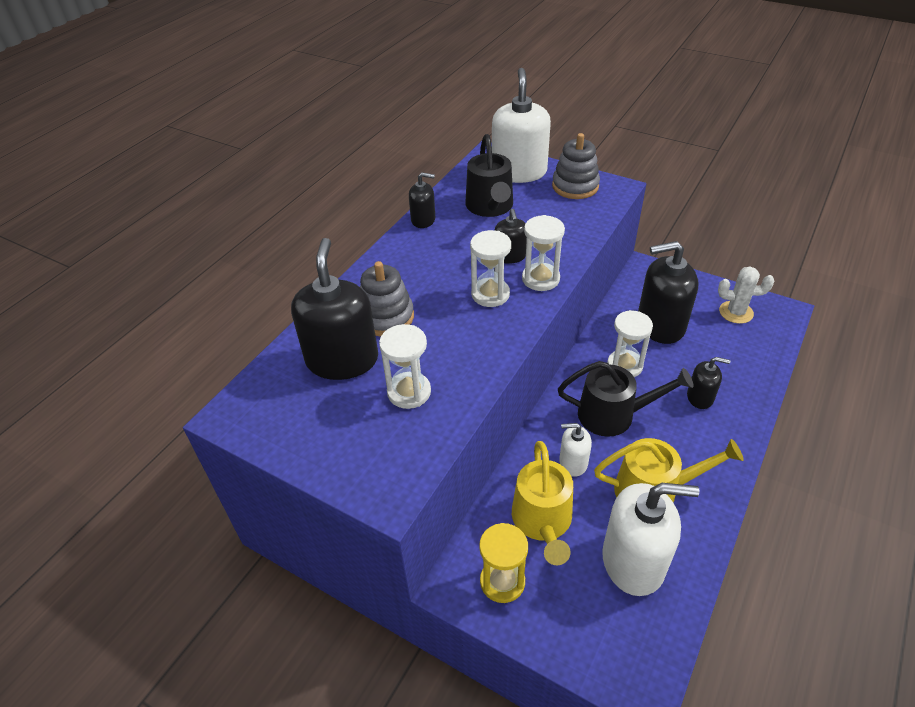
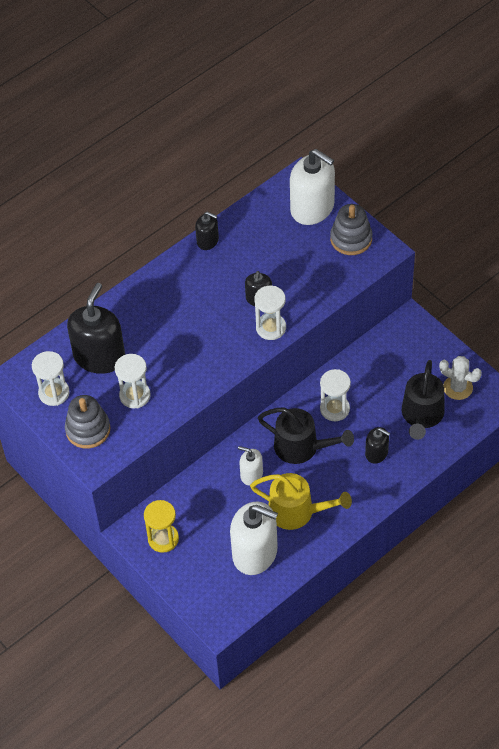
camera: 20 degrees right, 10 degrees up
(386, 317) = (142, 329): grey stacking toy -> grey stacking toy (88, 429)
(490, 207) = (268, 242): black watering can -> black watering can (422, 415)
(490, 294) = (226, 331): white hourglass -> white hourglass (54, 393)
(519, 172) = (312, 208): white soap dispenser -> white soap dispenser turned 105 degrees clockwise
(542, 521) = (208, 509): yellow watering can -> none
(660, 325) = (386, 381): black soap dispenser -> none

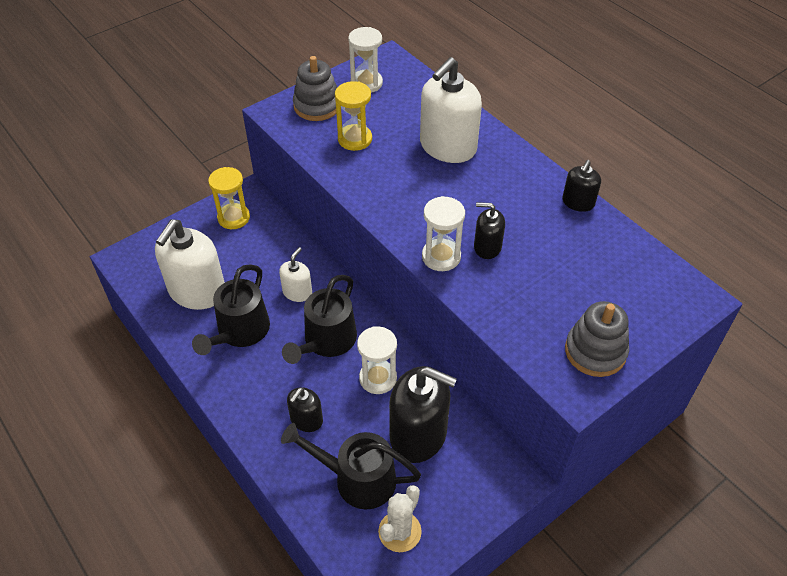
camera: 90 degrees right, 5 degrees down
(99, 356) = (409, 114): black soap dispenser -> black soap dispenser (418, 434)
(135, 395) = (355, 139): white hourglass -> yellow hourglass
(297, 511) = (240, 332): yellow watering can -> black watering can
(312, 208) = (647, 310): white soap dispenser -> white soap dispenser (447, 147)

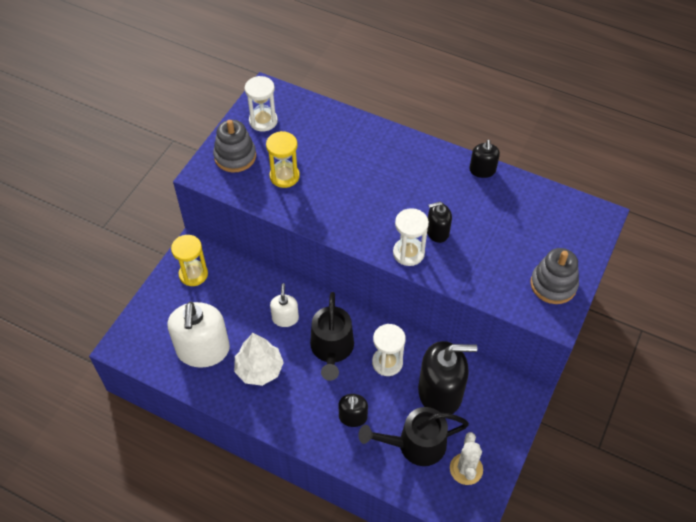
camera: 25 degrees left, 5 degrees up
(240, 332) = (259, 369): black watering can -> white tree
(447, 147) = (361, 157): white soap dispenser -> none

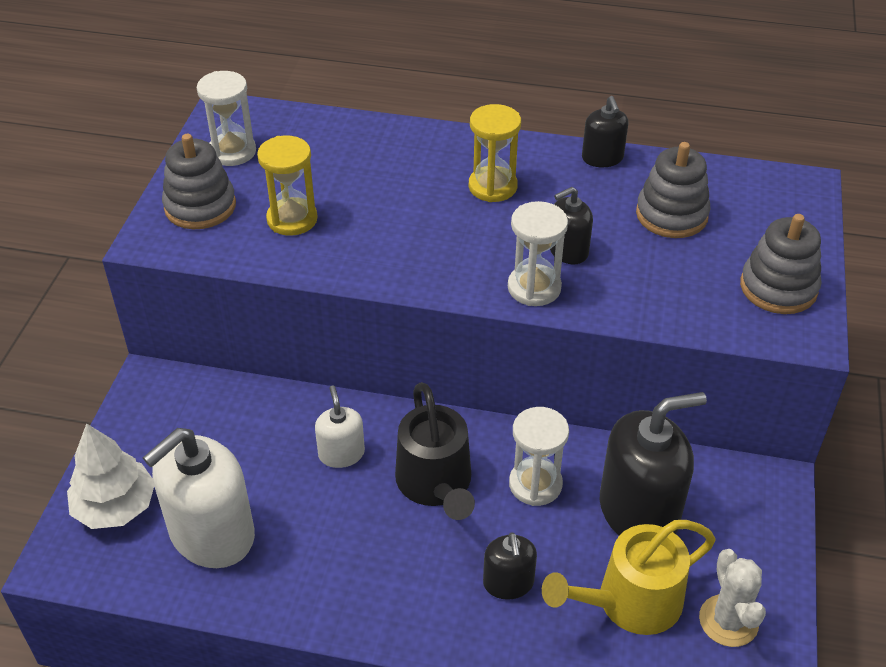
camera: 15 degrees left, 10 degrees down
(193, 274) = (162, 419): yellow hourglass -> yellow hourglass (492, 186)
(203, 350) = (212, 534): white soap dispenser -> white soap dispenser turned 60 degrees clockwise
(259, 369) = (321, 543): white tree -> white tree (115, 507)
(415, 445) = (630, 602): black watering can -> yellow watering can
(509, 220) = (671, 215): none -> grey stacking toy

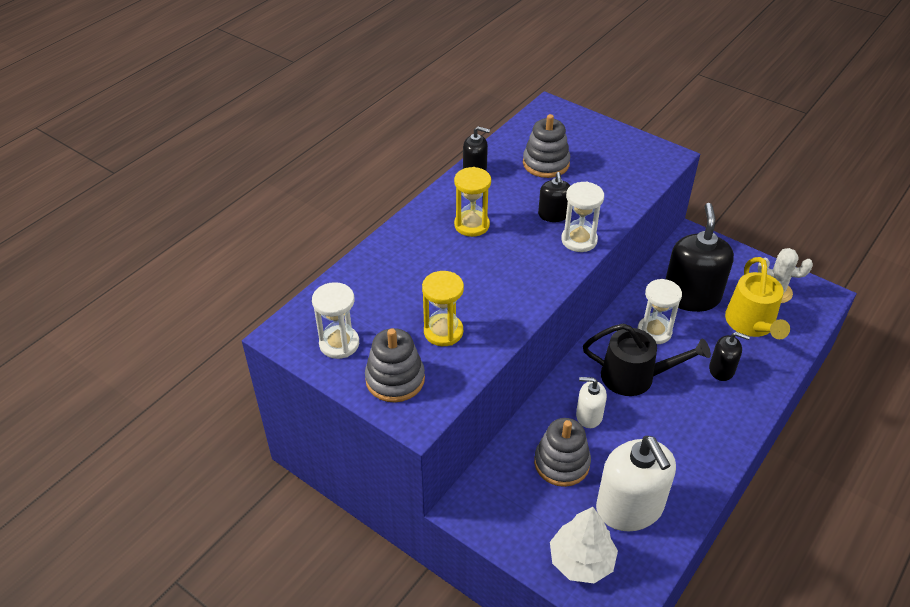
camera: 65 degrees left, 0 degrees up
(778, 288) = (628, 150): grey stacking toy -> grey stacking toy (561, 463)

